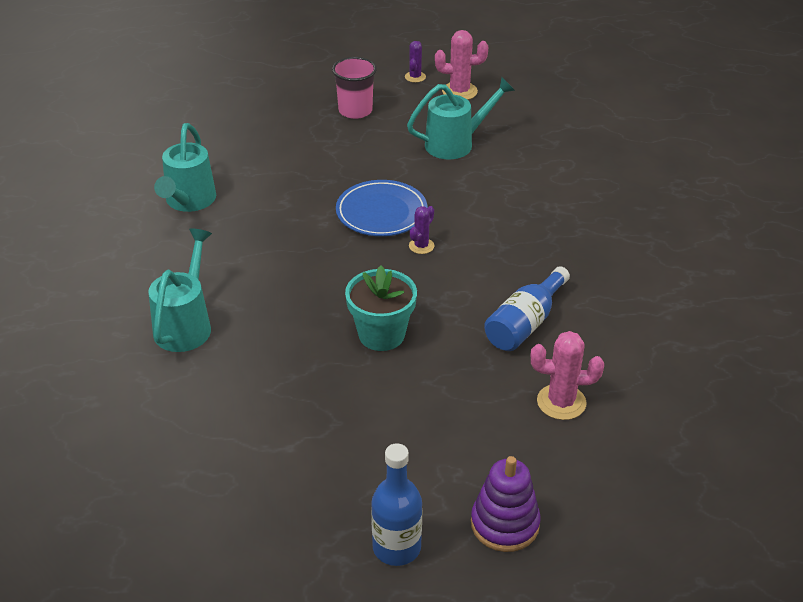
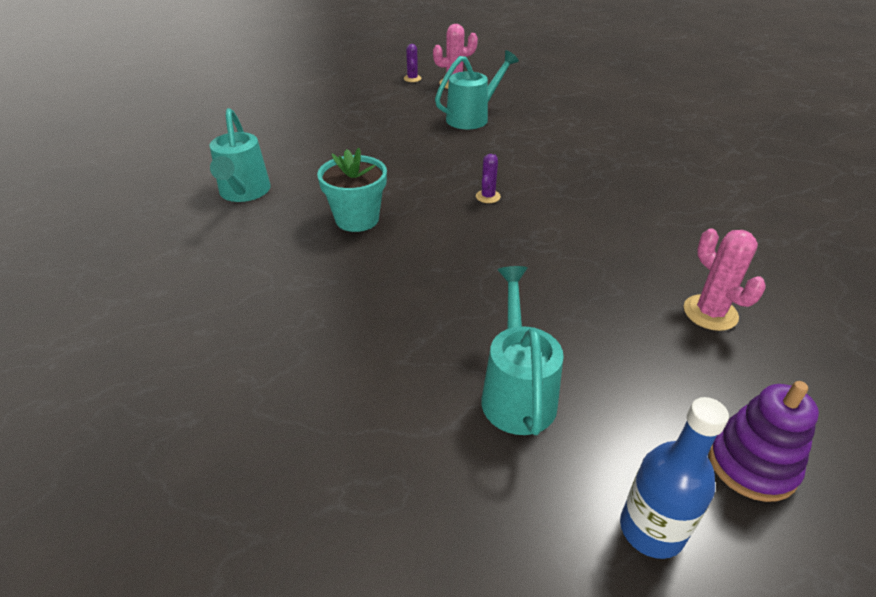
camera: 15 degrees left, 0 degrees up
(186, 325) = (279, 308): turquoise watering can -> turquoise watering can (517, 392)
(355, 111) = (373, 106): pink cup -> none
(381, 212) = (436, 176): blue plate -> none
(381, 335) = (494, 280): turquoise flower pot -> turquoise flower pot (357, 219)
(525, 324) = (624, 246): blue bottle -> none
(561, 402) = (710, 313): pink cactus -> pink cactus turned 75 degrees clockwise

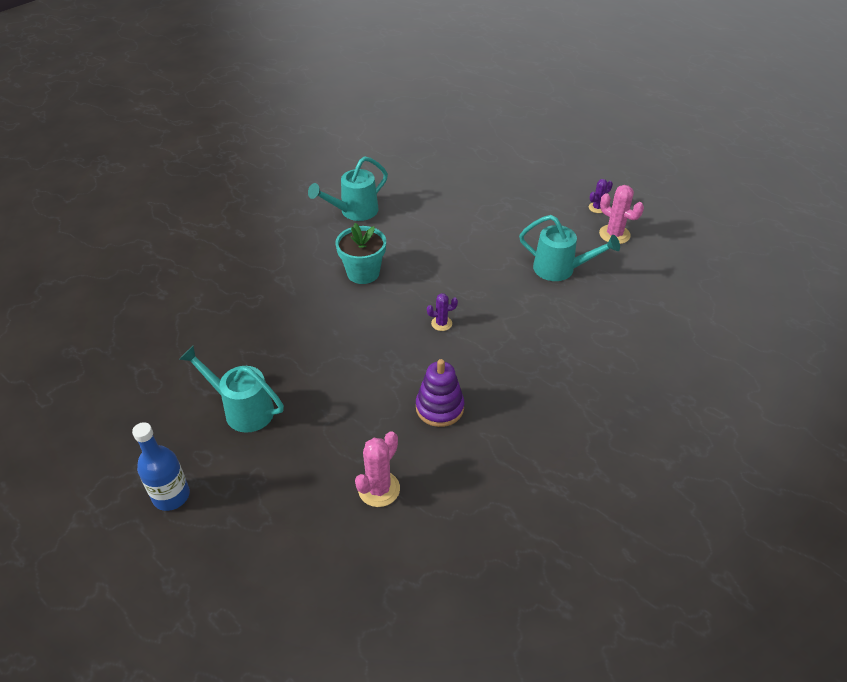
camera: 60 degrees right, 5 degrees up
(517, 392) = (243, 409): turquoise watering can -> turquoise watering can turned 120 degrees counterclockwise
(752, 464) = (239, 535): purple stacking toy -> purple stacking toy (439, 408)

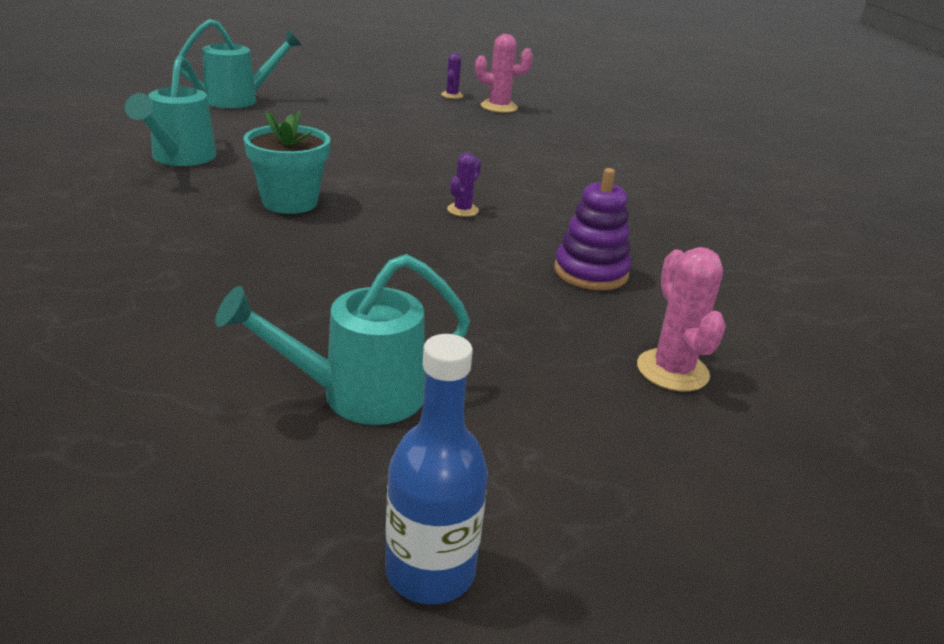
camera: 50 degrees left, 15 degrees down
(560, 269) = (498, 139): turquoise watering can -> turquoise watering can (239, 100)

